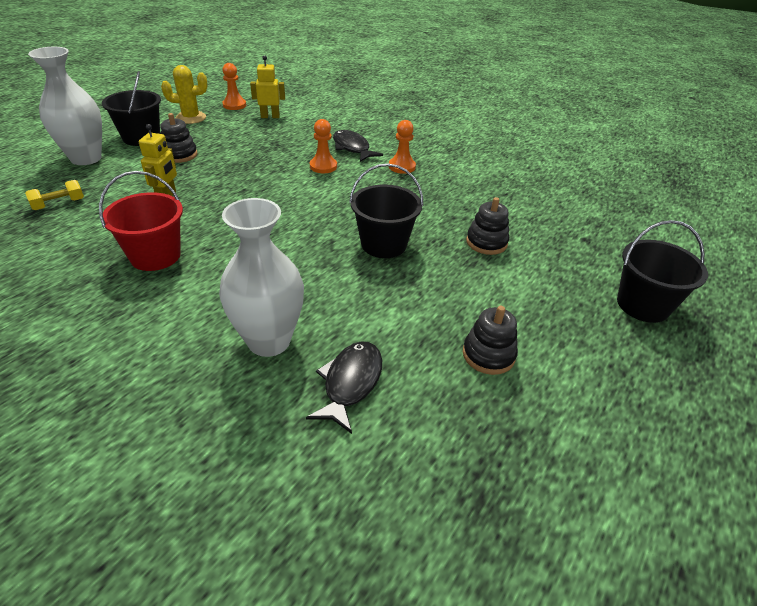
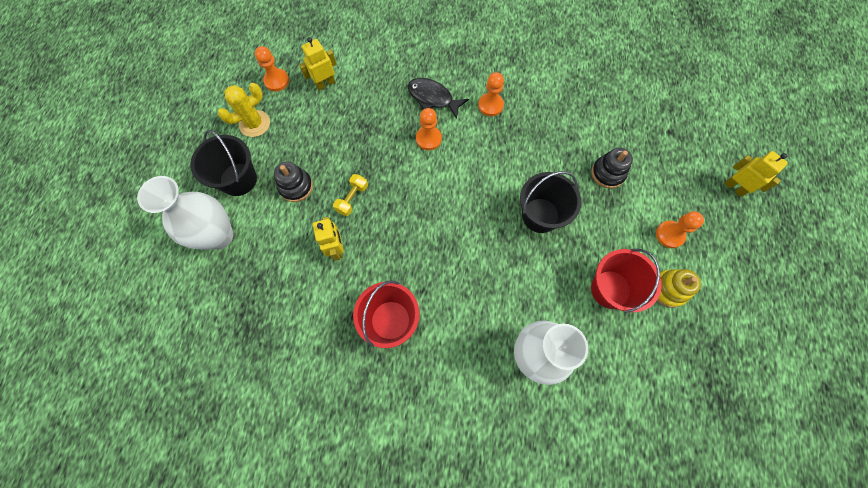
camera: 25 degrees left, 30 degrees up
(59, 204) = (259, 306): yellow dumbbell -> yellow dumbbell (352, 198)
(350, 383) = (605, 360): black fish -> none
(413, 326) = (610, 289): none -> red bucket
(488, 355) = (668, 289): black stacking toy -> yellow stacking toy
(526, 311) = (669, 235): none -> orange pawn
(643, 305) = (734, 187): black bucket -> yellow robot

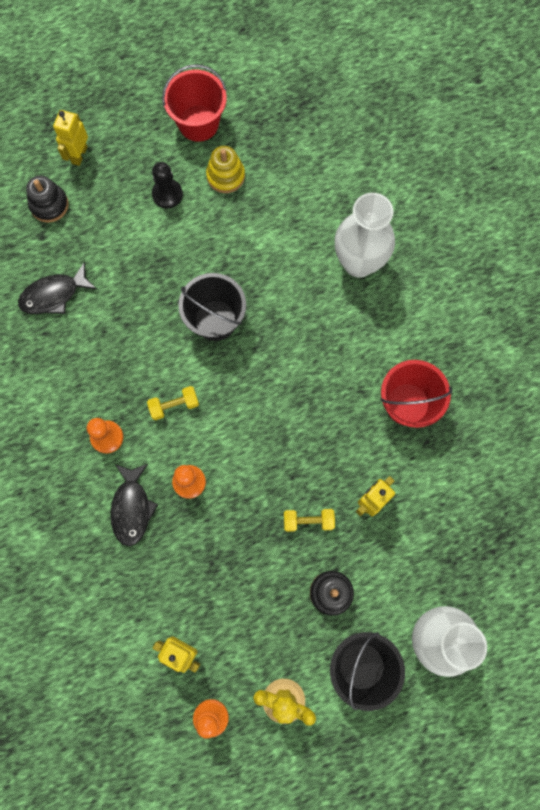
camera: 120 degrees left, 5 degrees up
(489, 156) = (174, 405): none -> yellow dumbbell
(608, 173) = (128, 277): black stacking toy -> black stacking toy (49, 205)
(610, 289) = (256, 224): red bucket -> red bucket (198, 123)
(617, 120) = (54, 295): none -> black fish
(669, 235) = (167, 194): orange pawn -> black pawn

